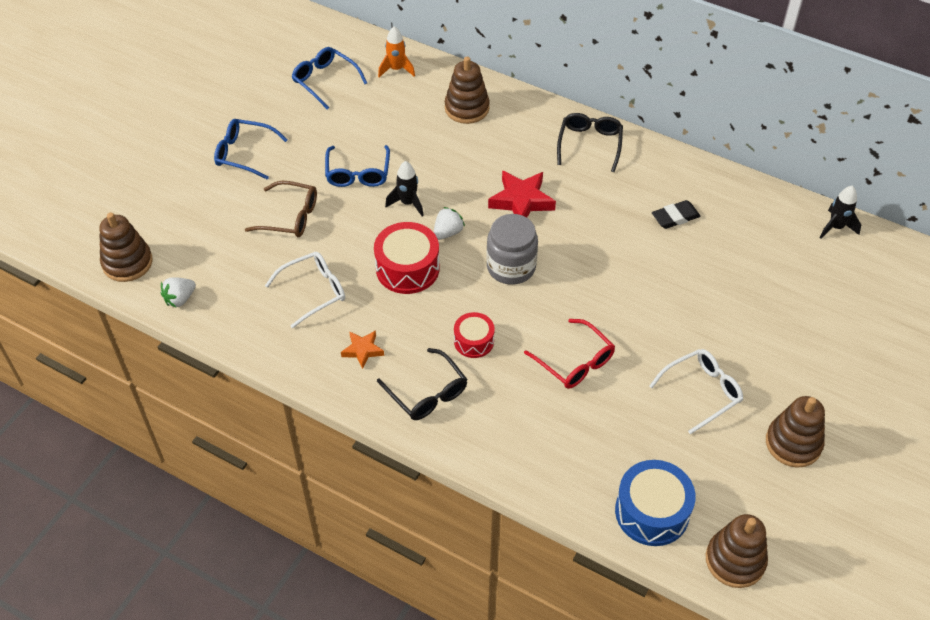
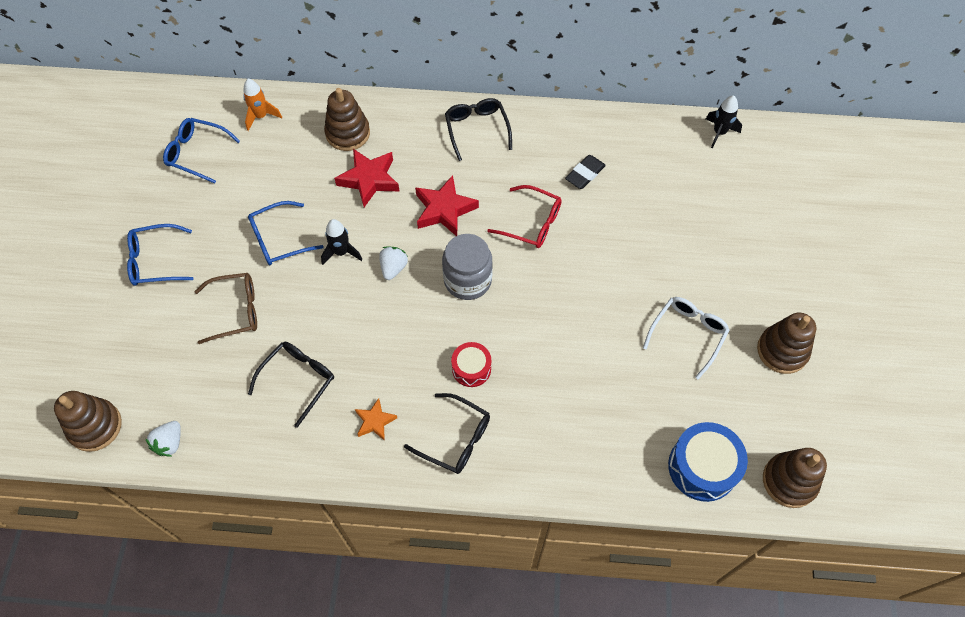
camera: 25 degrees left, 10 degrees up
(314, 291) = (298, 380): white glasses -> black glasses
(358, 173) = (278, 240): blue glasses -> blue glasses turned 90 degrees clockwise
(407, 268) = (374, 320): red drum -> none
(465, 153) = (369, 180): none -> red star
(575, 362) = (569, 351): red glasses -> red glasses (532, 223)

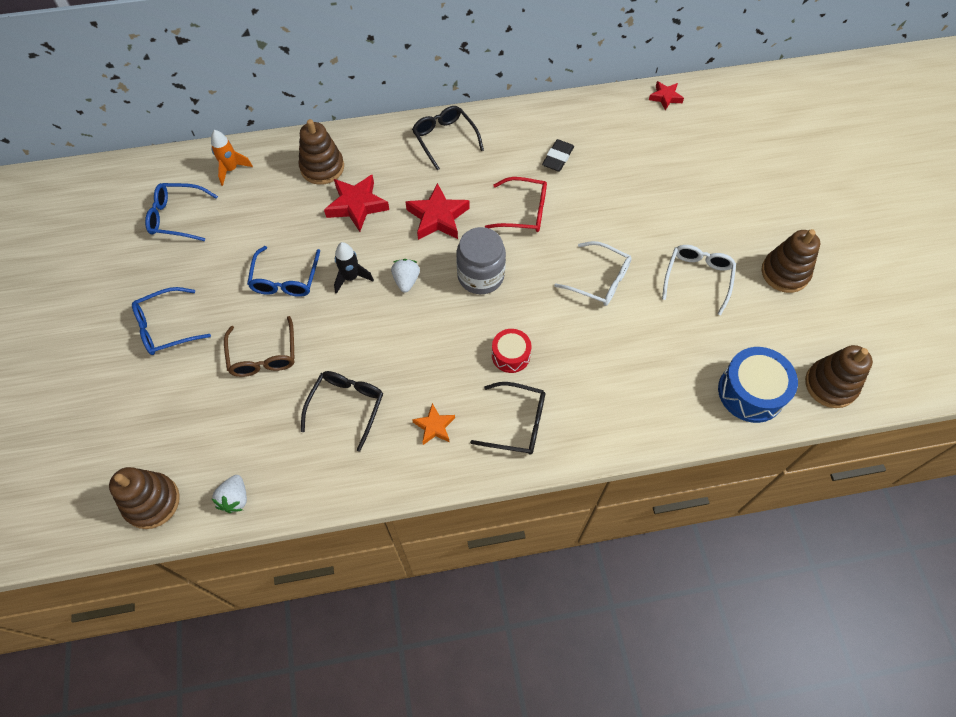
camera: 15 degrees left, 0 degrees up
(236, 311) = (263, 356): brown glasses -> brown glasses turned 105 degrees clockwise
(278, 240) = (285, 280): blue glasses -> blue glasses turned 45 degrees counterclockwise
(585, 313) = (600, 280): none -> white glasses
(719, 133) = (665, 97): black rocket -> red star

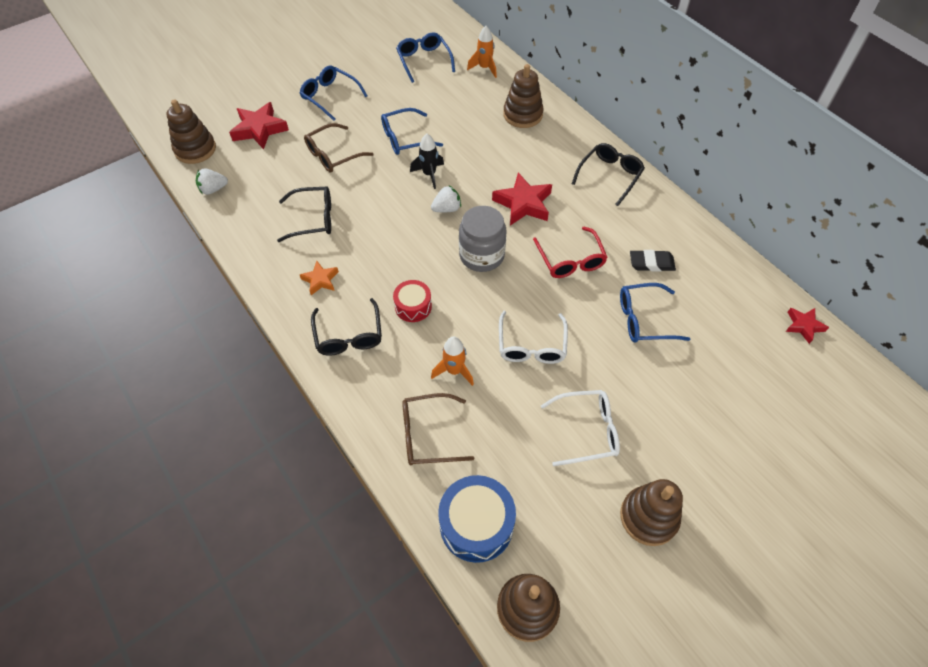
camera: 65 degrees right, 5 degrees down
(357, 205) = (500, 149): red star -> red star (259, 129)
(598, 349) = (454, 371): none -> orange rocket
(611, 191) = (643, 319): none -> blue glasses
(654, 396) = (428, 435): none -> brown glasses

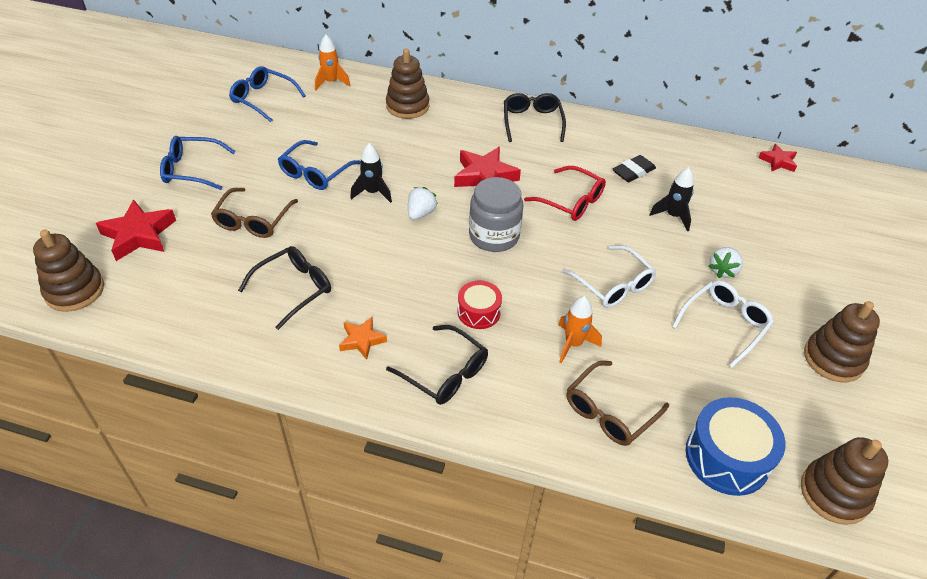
camera: 40 degrees left, 10 degrees down
(213, 189) = (142, 319): white strawberry -> white strawberry (723, 270)
(643, 319) = (673, 216): blue glasses -> black rocket

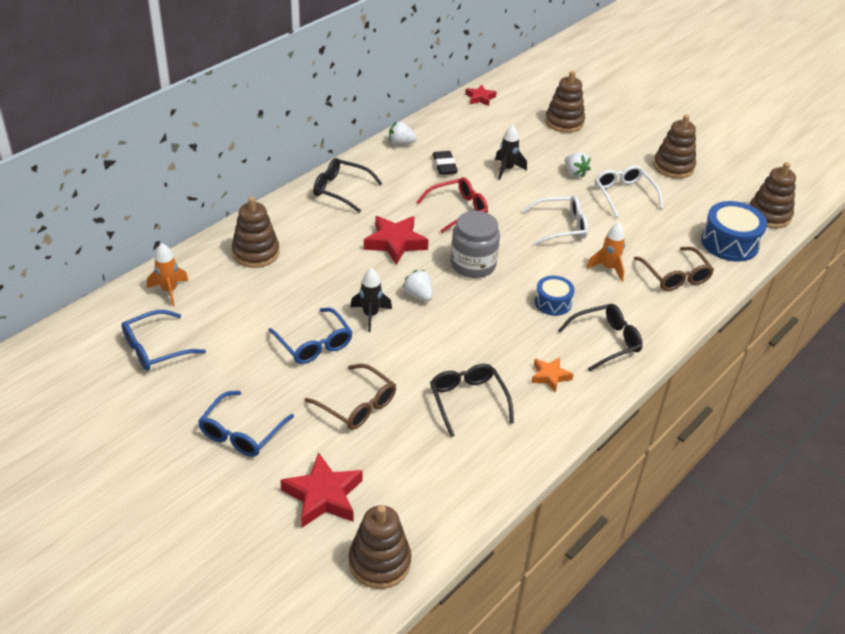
camera: 65 degrees left, 5 degrees down
(479, 312) = (553, 303): red drum -> blue drum
(639, 134) = (401, 143): none -> white strawberry
(811, 236) = (564, 122): none -> brown stacking toy

